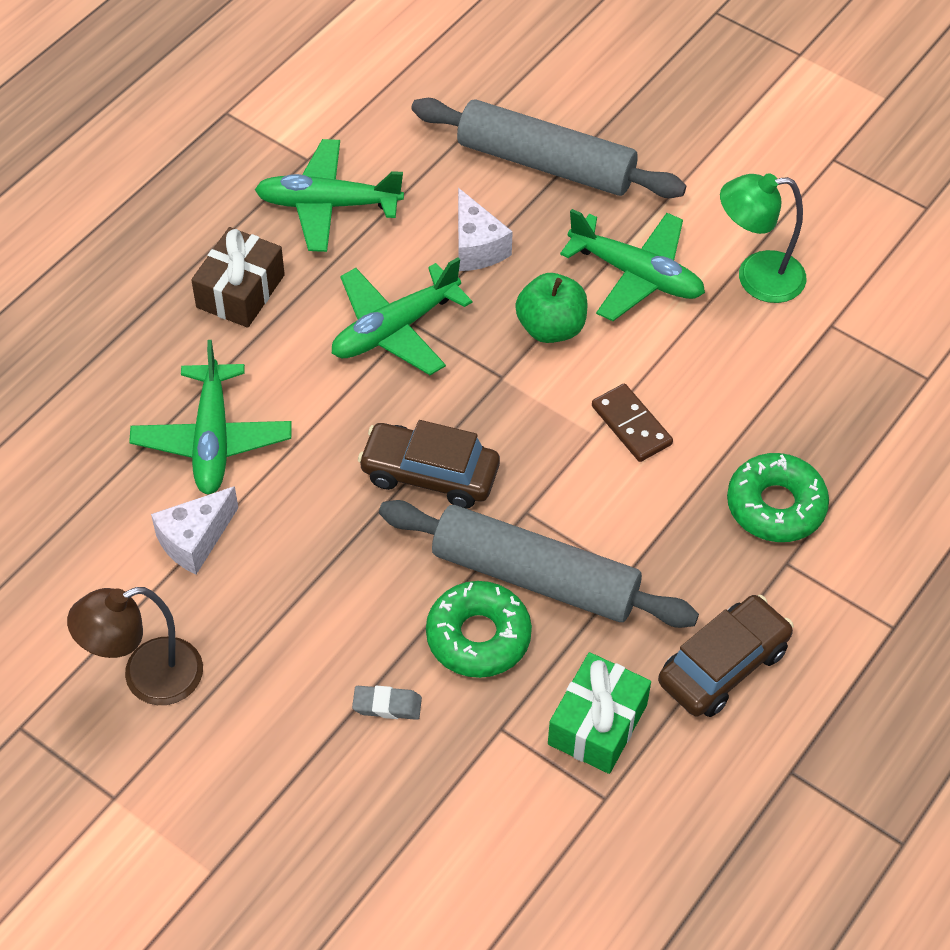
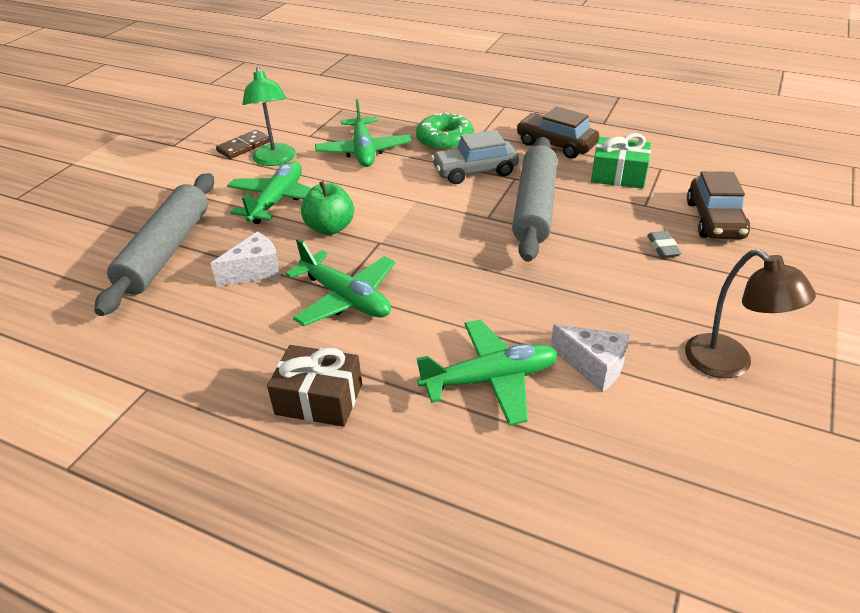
camera: 100 degrees left, 15 degrees down
(328, 205) = (208, 362): green plane -> green plane (364, 151)
(429, 474) = (476, 259): brown car -> brown car (715, 220)
(478, 637) = (590, 221): green donut -> none
(631, 425) = (404, 188): brown domino -> brown domino (244, 146)
(660, 525) = (475, 171): none -> grey car

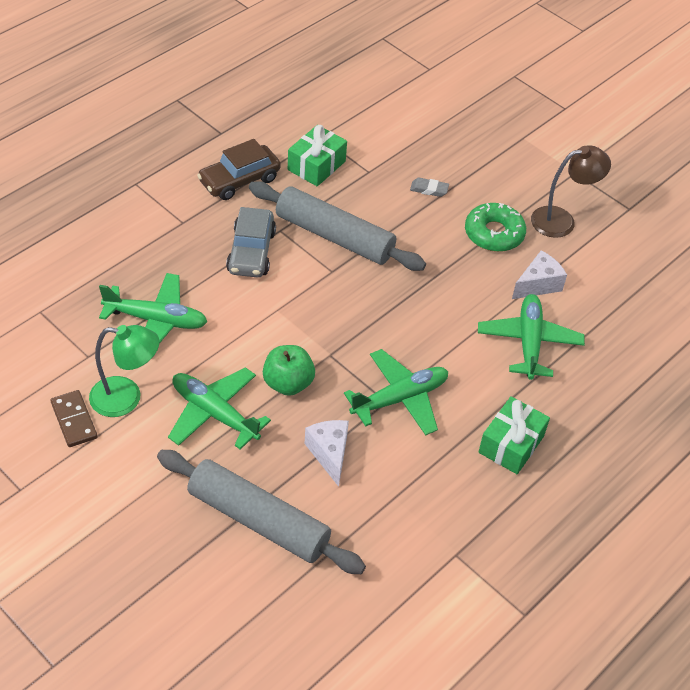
camera: 75 degrees left, 10 degrees up
(319, 399) = (511, 444): brown gift -> green gift
(445, 140) = (176, 252): green donut -> green donut (494, 234)
(715, 220) = (410, 145): brown car -> none

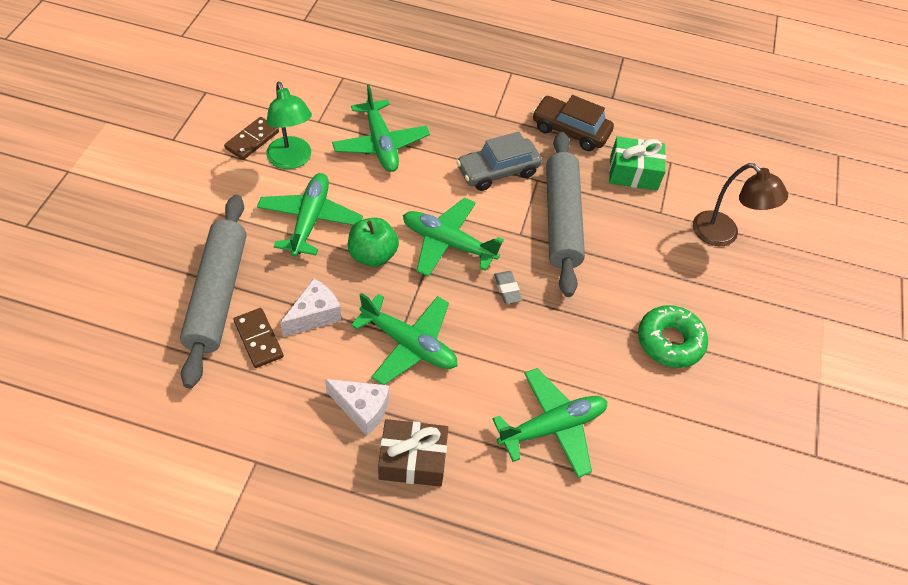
camera: 60 degrees right, 5 degrees up
(310, 324) = (448, 243): none -> green plane
(330, 506) = (258, 339): none -> brown domino
(429, 189) = (680, 266): grey eraser -> grey eraser (507, 289)
(511, 444) = (412, 460): green gift -> brown gift
(538, 285) = (634, 406): white cheese -> white cheese (362, 409)
(561, 220) = (740, 395): brown lamp -> brown lamp (723, 235)

